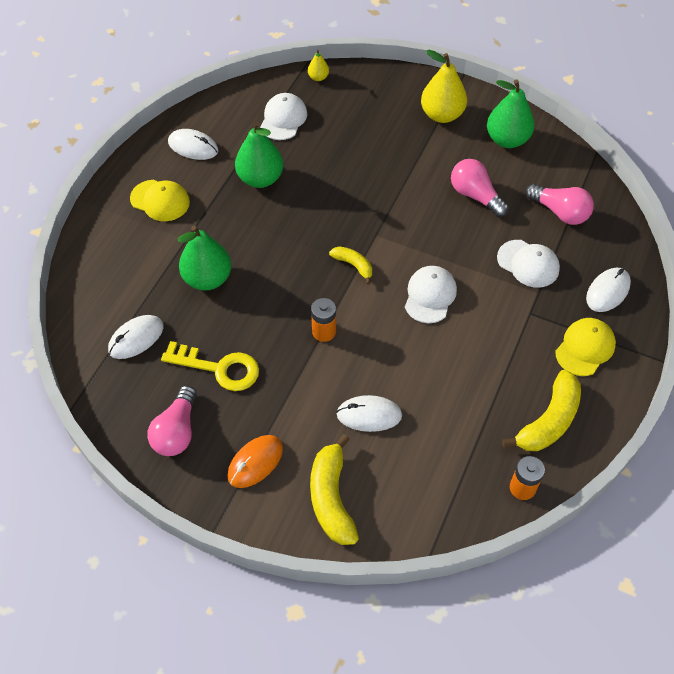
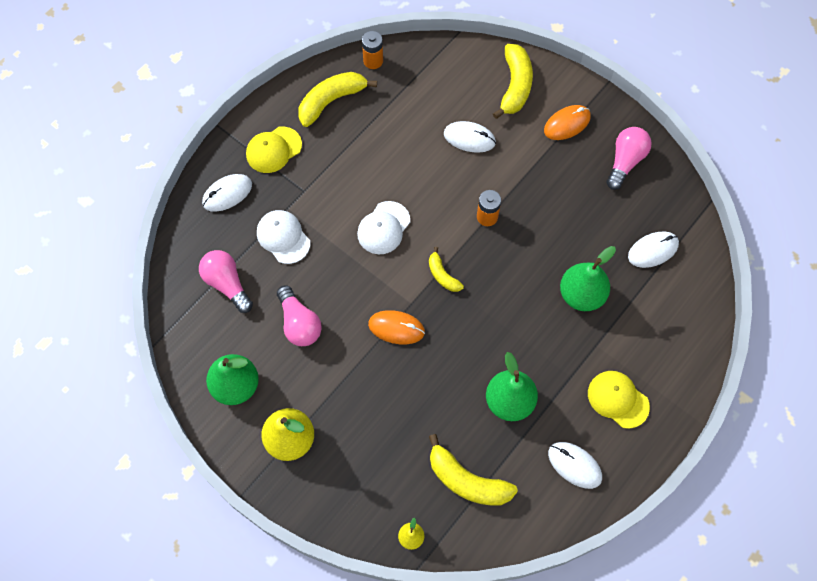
camera: 165 degrees left, 10 degrees up
(219, 368) = (583, 206): yellow key -> none
(283, 119) = (467, 481): white cap -> yellow banana
(383, 211) = (396, 328): none -> orange mouse

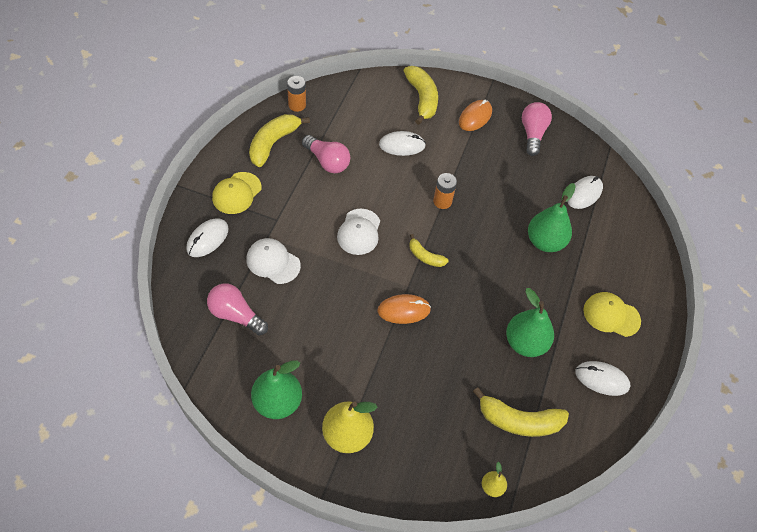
camera: 25 degrees left, 10 degrees down
(299, 323) = (316, 330): pink light bulb -> pink light bulb (327, 161)

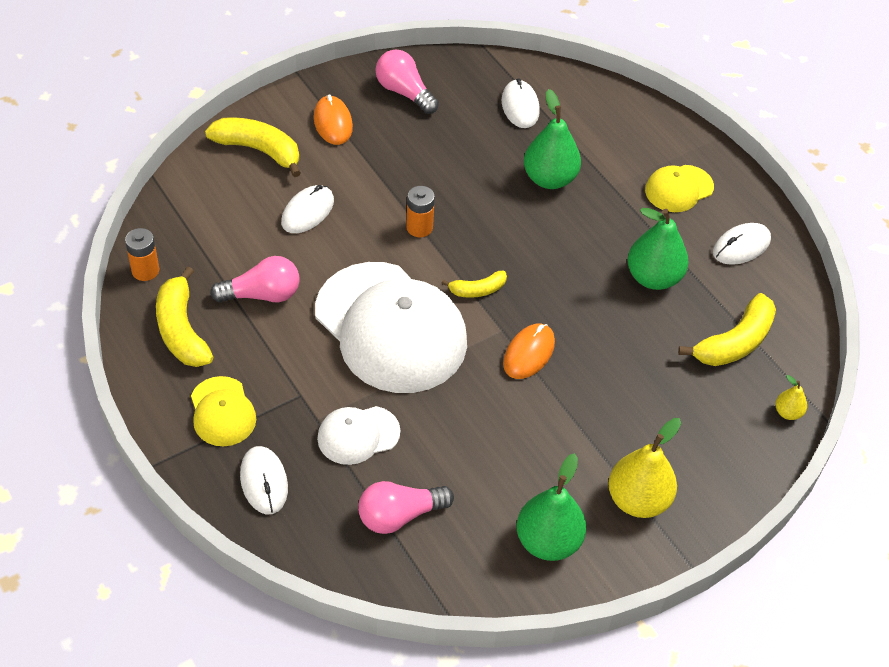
camera: 50 degrees left, 5 degrees down
(359, 232) = (391, 328): white cap -> white cap, size x2.15

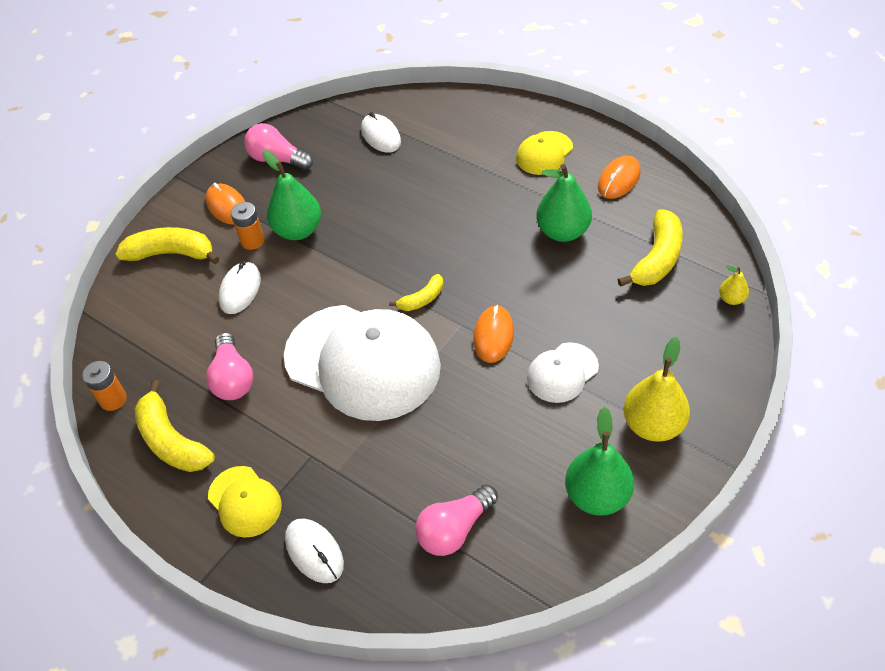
camera: 15 degrees left, 0 degrees up
(262, 294) = (233, 378): pink light bulb -> pink light bulb turned 105 degrees clockwise
(358, 435) = (380, 470): white cap -> white cap (562, 373)
(419, 227) = (345, 266): orange battery -> orange battery (252, 241)
(549, 178) = (435, 184): green pear -> green pear (298, 230)
(741, 246) = (618, 180): white mouse -> orange mouse

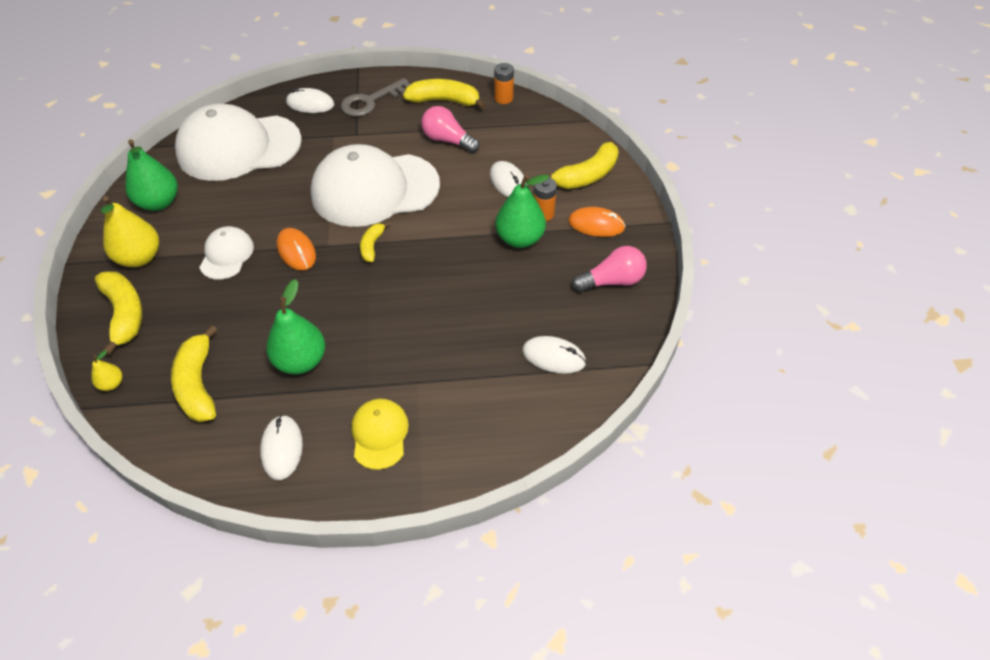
camera: 135 degrees right, 0 degrees up
(245, 501) = (371, 101): yellow cap -> grey key
(454, 529) = (238, 147): pink light bulb -> white cap
(618, 180) = (282, 448): orange mouse -> white mouse
(694, 363) = (125, 314): none -> yellow banana

